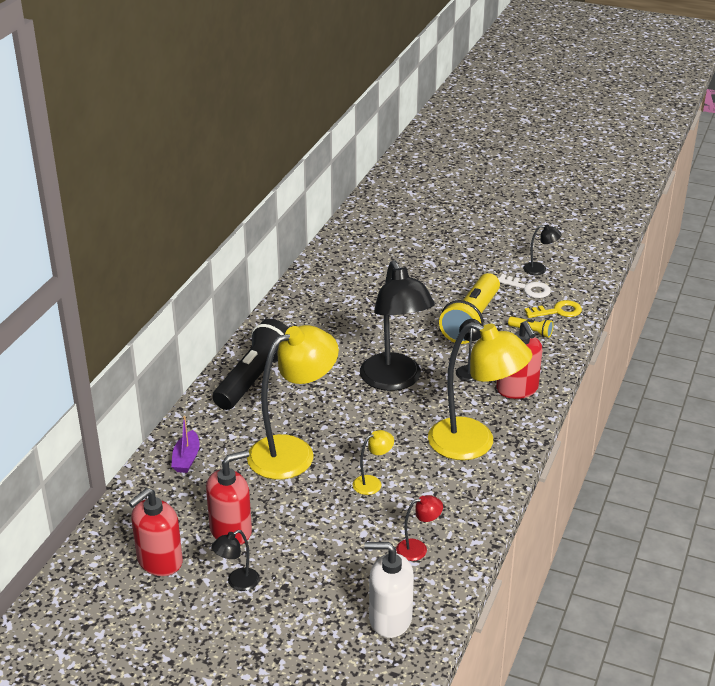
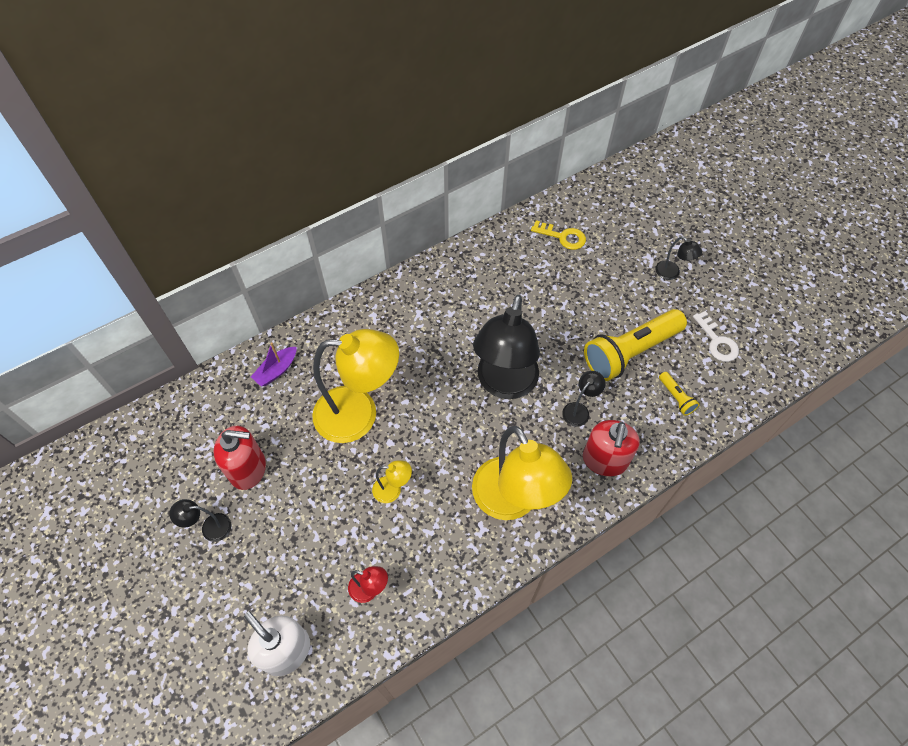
camera: 35 degrees right, 25 degrees up
(159, 561) = (176, 466): red soap dispenser -> none
(254, 378) = (393, 314): black flashlight -> none
(540, 269) = (749, 323): black lamp -> black lamp (671, 273)
(558, 311) = (723, 386): yellow key -> yellow key (563, 237)

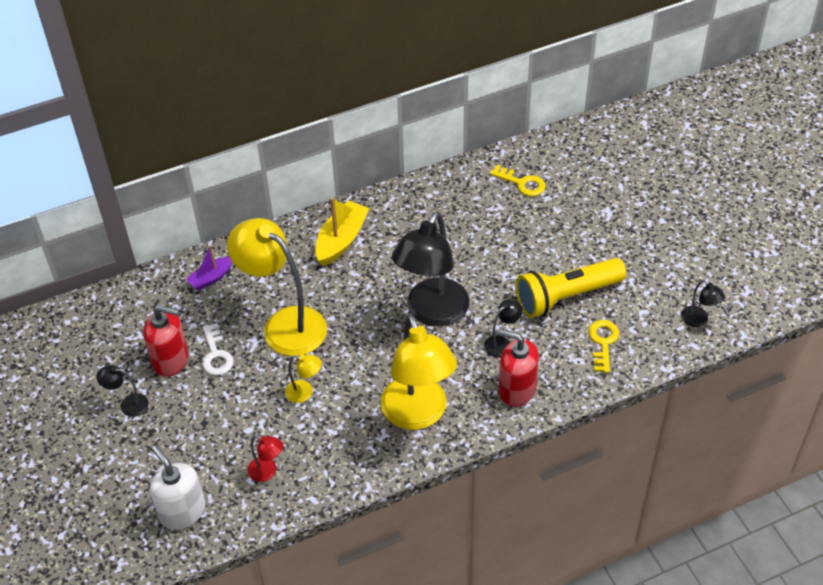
camera: 10 degrees right, 10 degrees down
(359, 414) = (284, 324): yellow lamp -> yellow lamp turned 150 degrees counterclockwise
(400, 315) = (341, 240): none -> yellow boat
(604, 460) = (516, 389): red soap dispenser -> red soap dispenser turned 90 degrees clockwise
(671, 273) = (627, 228): black lamp -> black lamp (698, 320)
(676, 397) = (603, 342): yellow flashlight -> yellow key
(717, 341) = (658, 296): white key -> white key (216, 355)

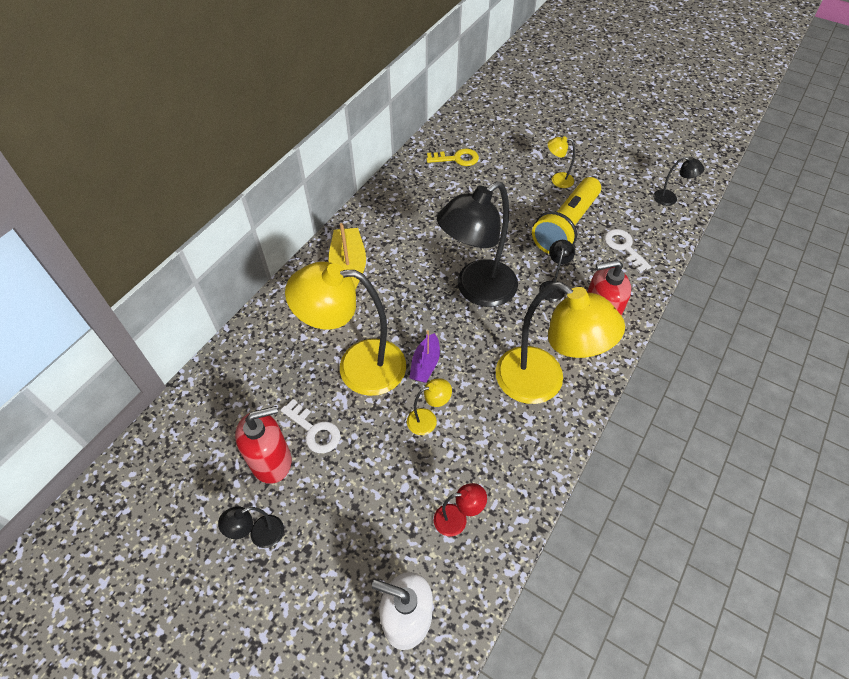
camera: 35 degrees left, 5 degrees up
(211, 278) = (252, 359): purple boat -> purple boat (425, 364)
(432, 313) = (476, 290): black lamp -> black lamp turned 60 degrees clockwise
(601, 248) = (557, 179): none -> yellow lamp
(603, 342) = (623, 247): yellow key -> white key

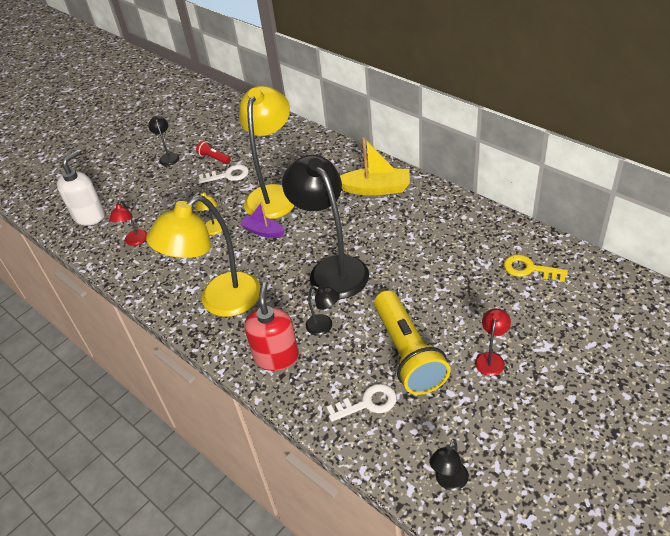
camera: 105 degrees right, 10 degrees down
(271, 461) = (214, 158): red soap dispenser -> red flashlight
(314, 430) = (228, 175): white key -> white key turned 150 degrees counterclockwise
(457, 159) = (529, 269): yellow key -> yellow key turned 105 degrees clockwise
(557, 179) = (491, 359): yellow lamp -> red lamp
(566, 227) = (408, 353): yellow flashlight -> yellow flashlight turned 150 degrees counterclockwise

